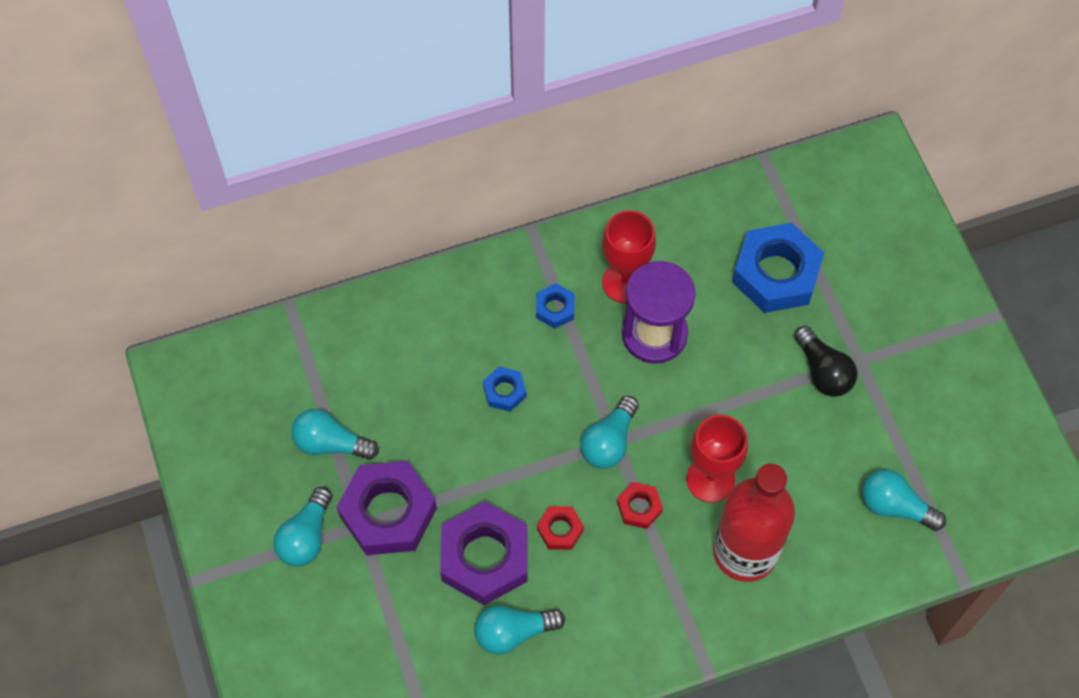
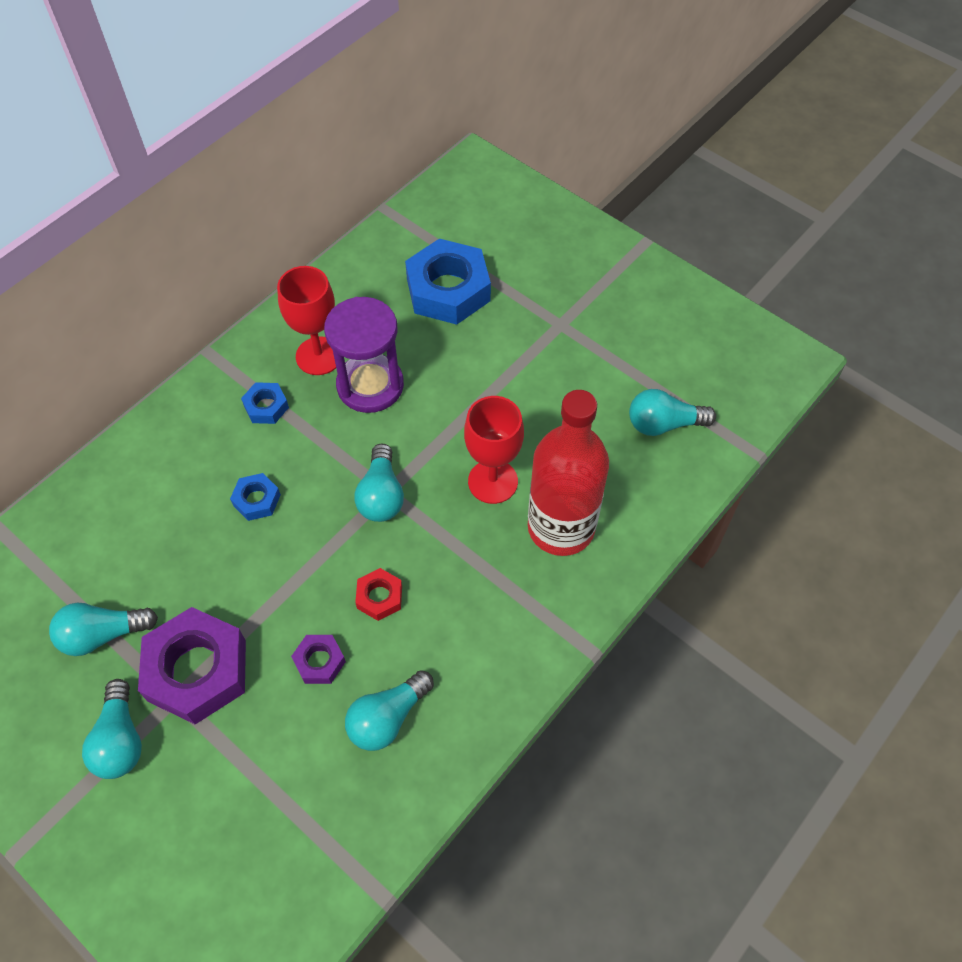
camera: 30 degrees left, 5 degrees down
(485, 557) = (319, 661): purple nut -> purple nut, size x0.48
(639, 507) = (442, 538): red nut -> none
(823, 371) = (535, 346): black light bulb -> none

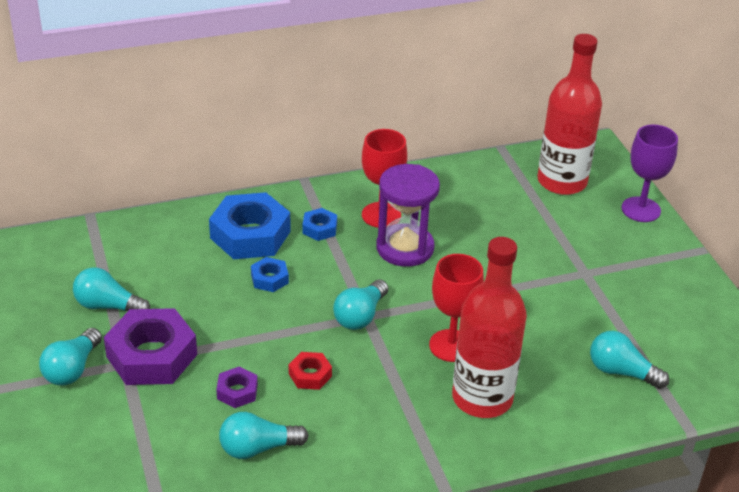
camera: 30 degrees right, 20 degrees down
(448, 290) = (511, 215): blue nut -> blue nut (250, 234)
(469, 222) = (562, 181): none -> red bottle
(563, 220) = (641, 209): none -> purple goblet

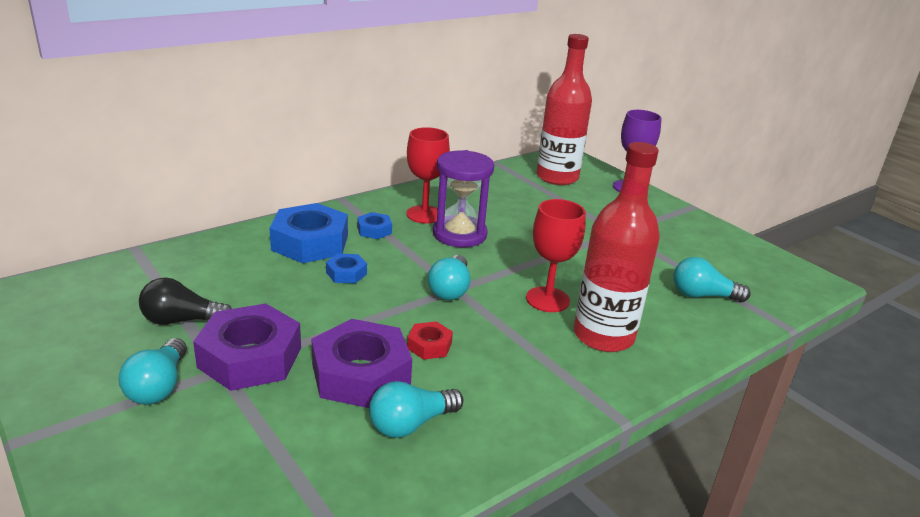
camera: 20 degrees left, 10 degrees down
(108, 306) = (182, 320): turquoise light bulb -> black light bulb
(237, 391) = (361, 374): purple nut -> purple nut, size x2.10

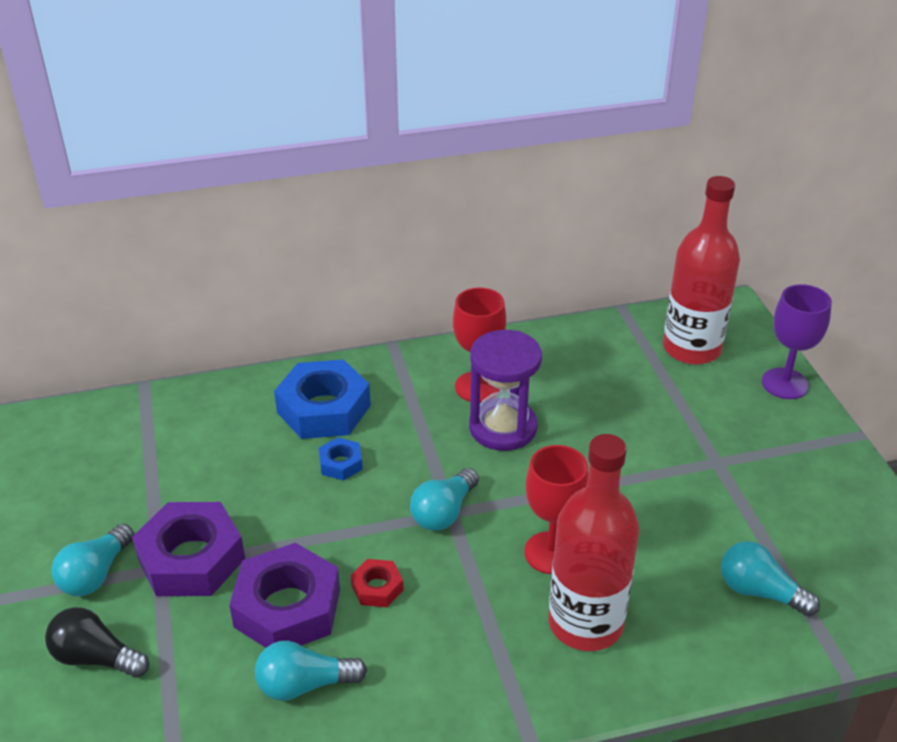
camera: 25 degrees right, 10 degrees up
(182, 320) = (149, 495): black light bulb -> black light bulb (96, 658)
(374, 230) = (405, 402): blue nut -> none

